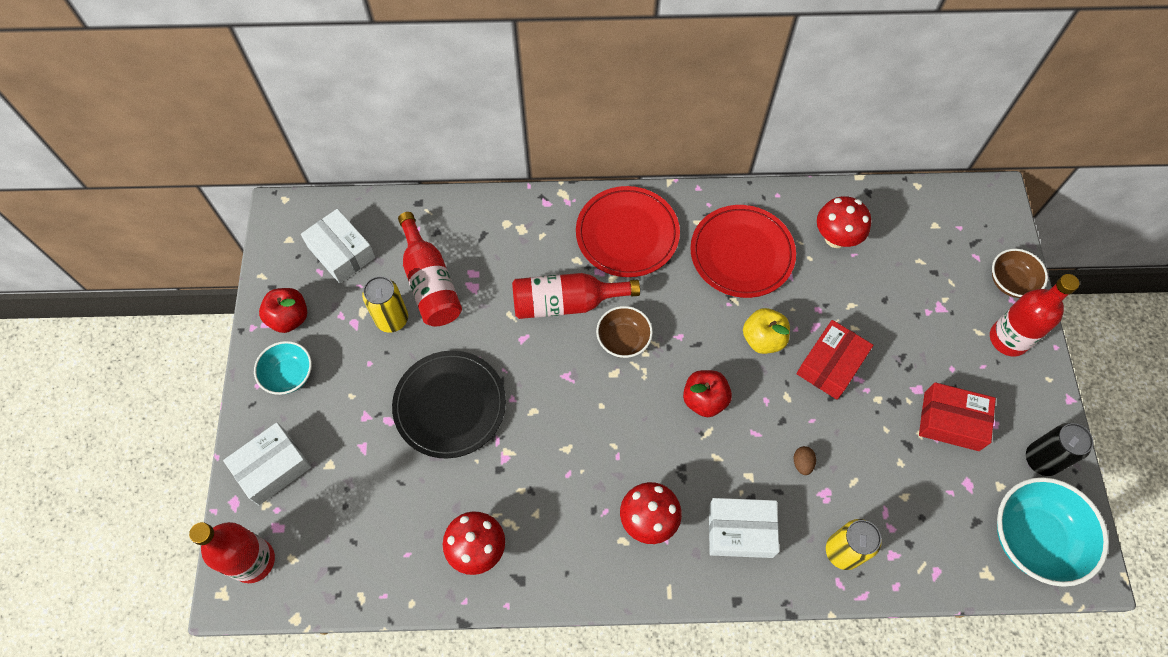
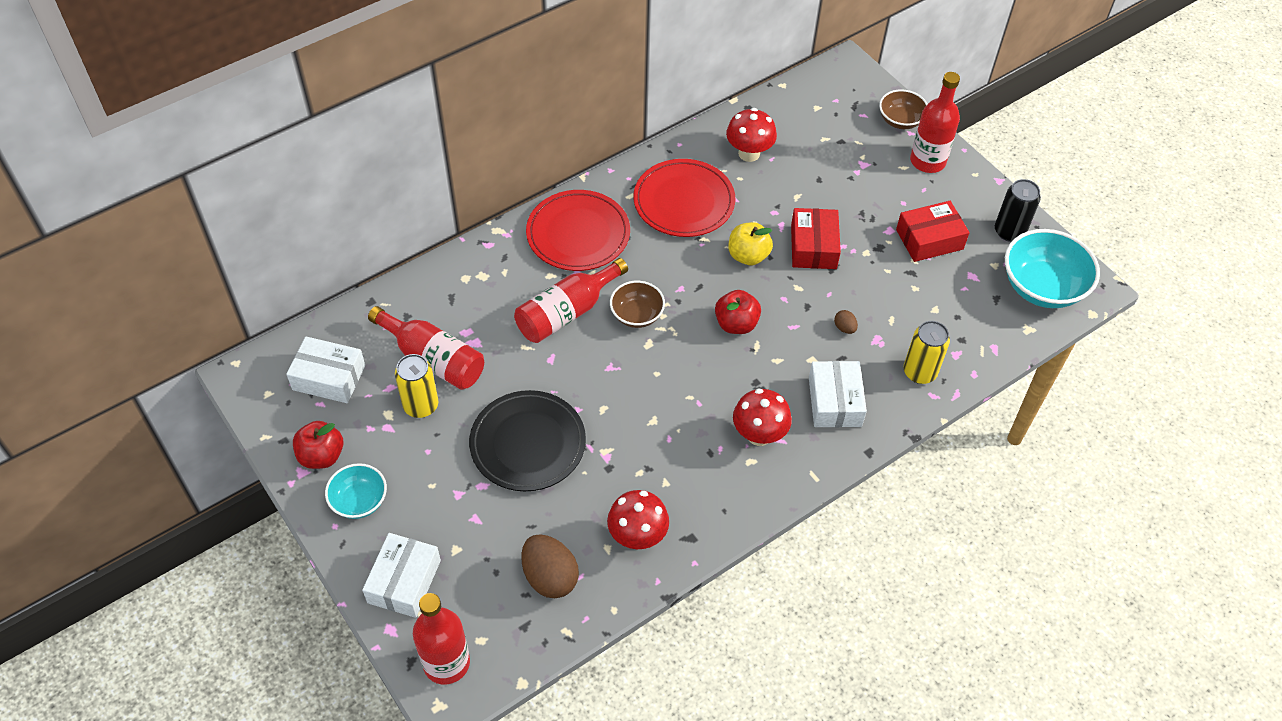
camera: 35 degrees left, 10 degrees down
(382, 539) = (550, 577): none -> brown egg
(740, 531) = (835, 402): white box -> white box turned 60 degrees counterclockwise

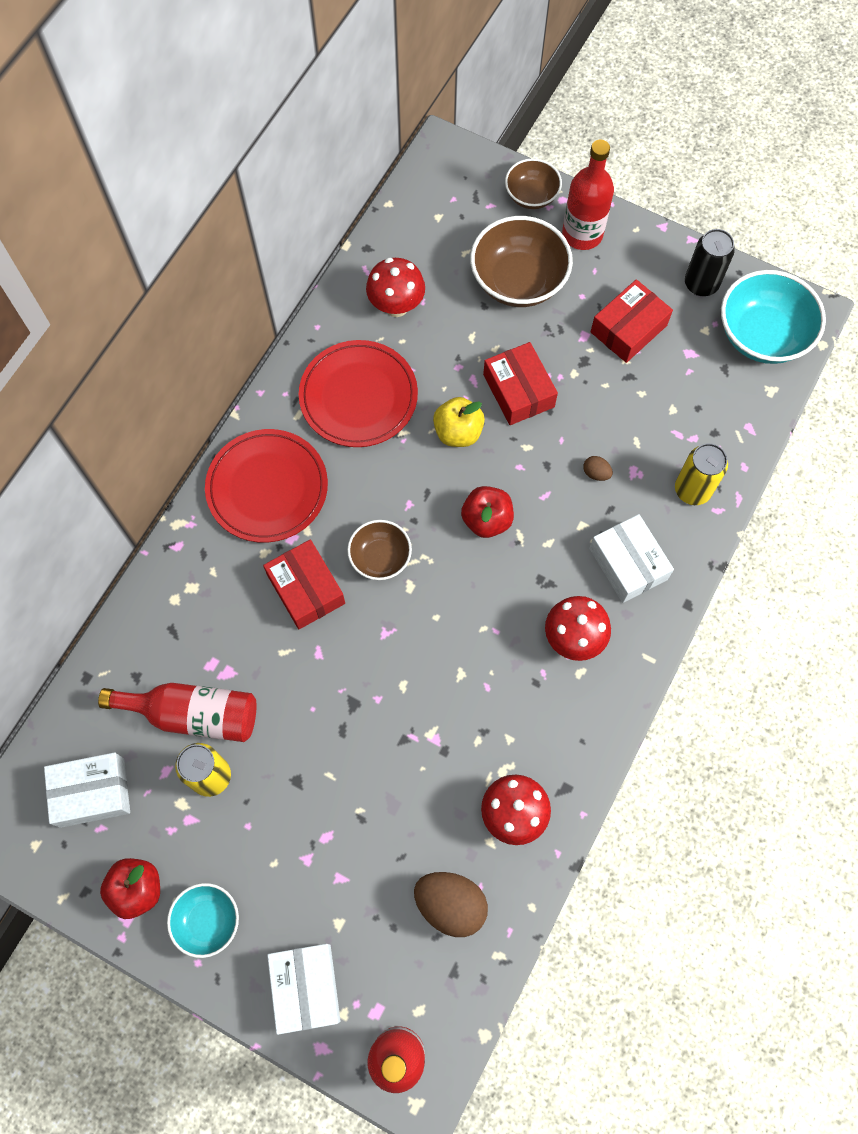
camera: 25 degrees left, 15 degrees up
(528, 444) = (347, 765): black plate -> none
(567, 312) = (306, 589): red bottle -> red box
(856, 173) = (518, 281): none -> brown bowl

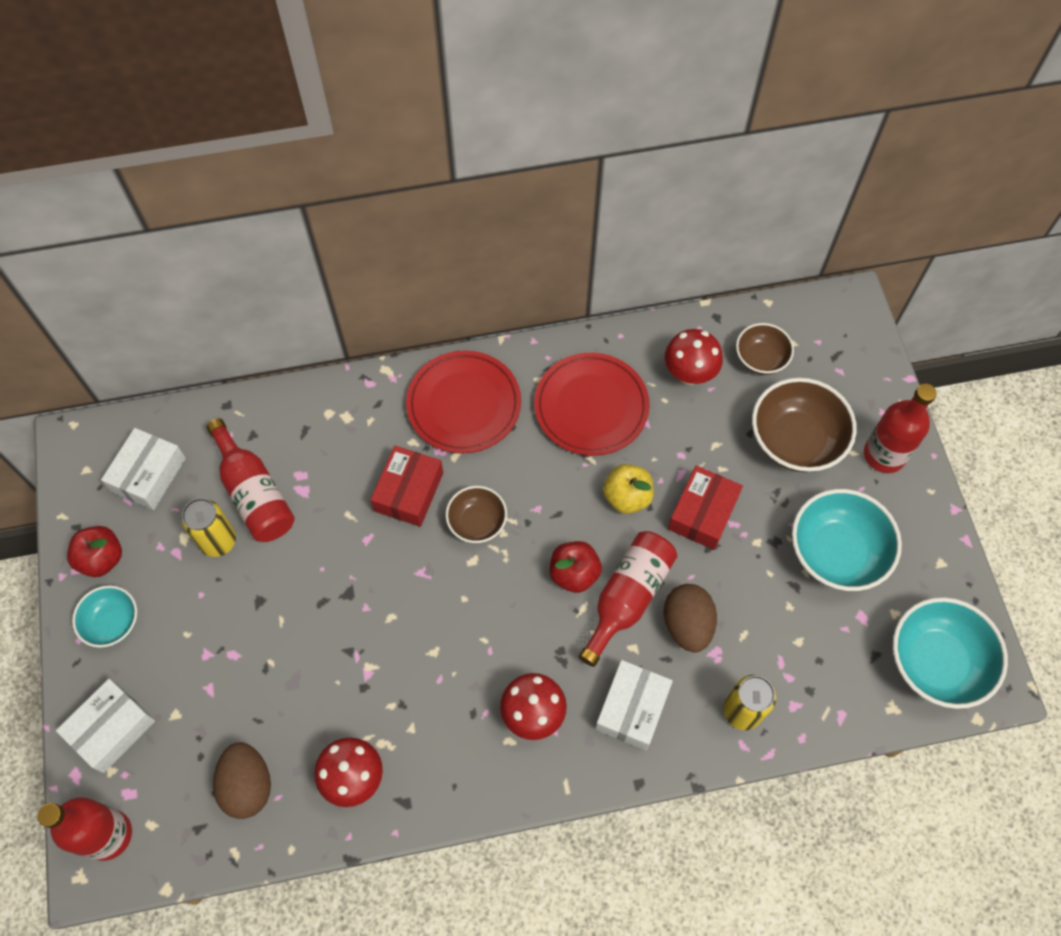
camera: 50 degrees right, 5 degrees down
(92, 792) = (149, 475): white box -> white box turned 75 degrees clockwise
(531, 196) = (878, 393): brown bowl -> brown bowl (760, 358)
(539, 497) = (627, 597): none -> red bottle
(596, 473) = (687, 624): brown egg -> brown egg, size x2.19
(628, 329) = (836, 553): red box -> turquoise bowl
(701, 284) = (933, 578): black can -> none

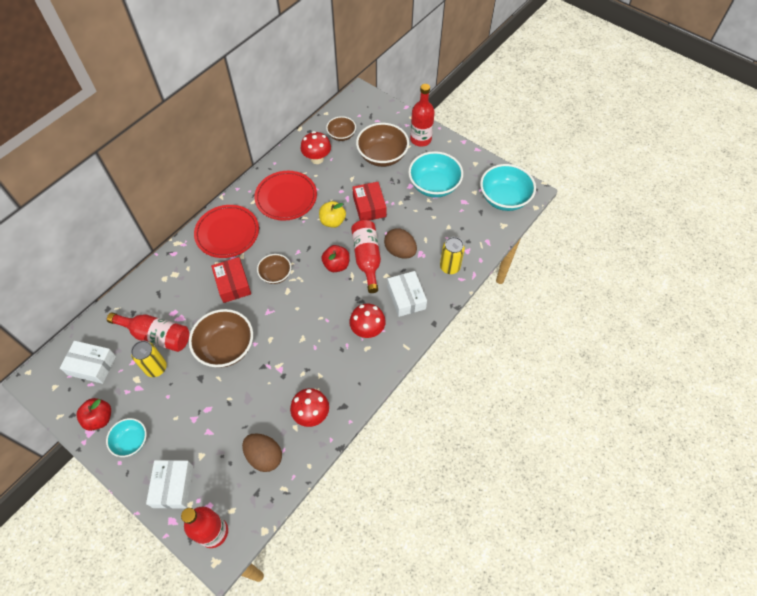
camera: 40 degrees left, 5 degrees down
(149, 475) = (92, 365): white box -> white box turned 60 degrees counterclockwise
(325, 582) = (226, 347): none -> brown bowl

